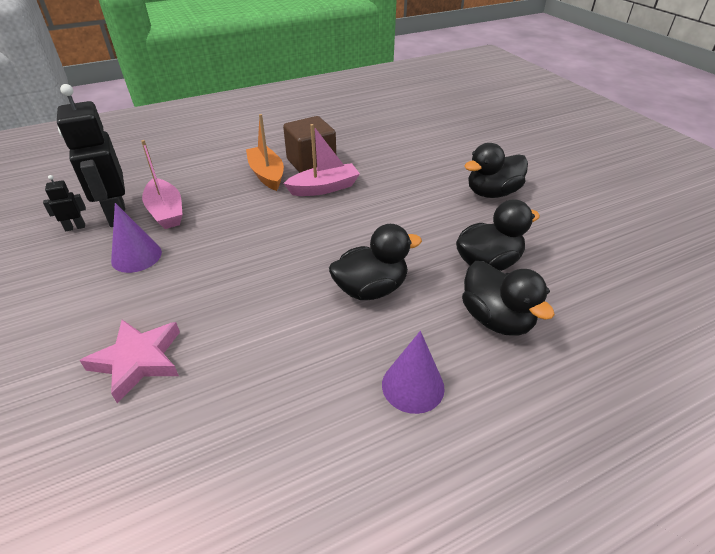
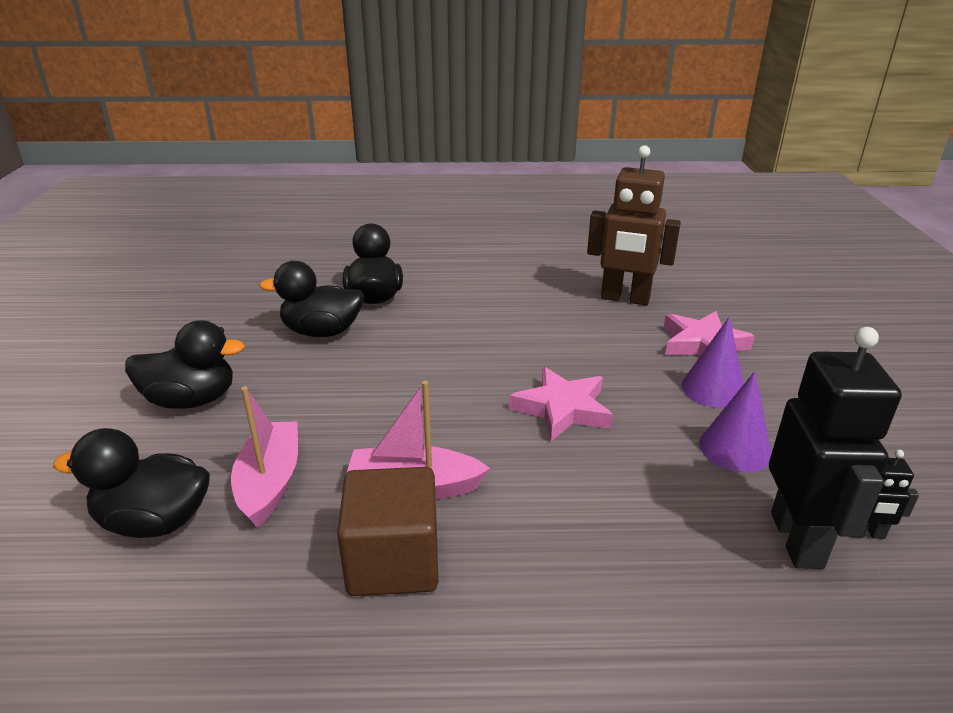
camera: 155 degrees left, 10 degrees down
(166, 212) = (704, 519): pink boat -> pink boat (270, 482)
(226, 419) = (625, 299): none -> brown robot
(260, 251) = (562, 409): none -> pink star
(267, 174) = (498, 557): orange boat -> none
(371, 289) = (460, 341): black duck -> black duck (155, 521)
(413, 386) = (480, 283): purple cone -> purple cone (713, 389)

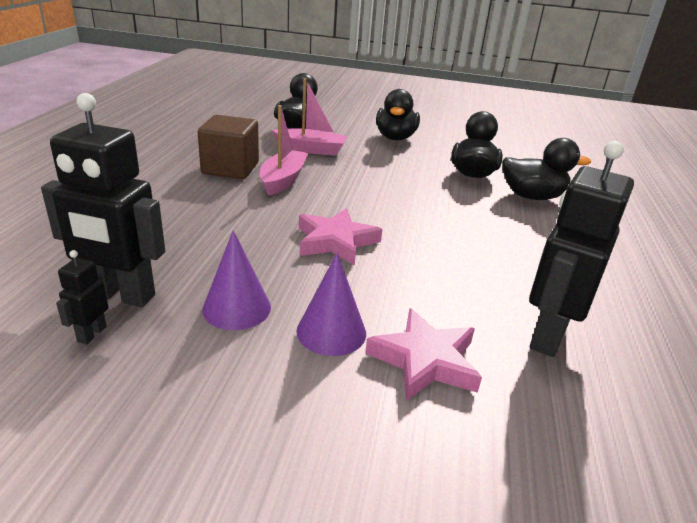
camera: 100 degrees right, 0 degrees up
(625, 299) = (547, 336): brown robot -> black robot

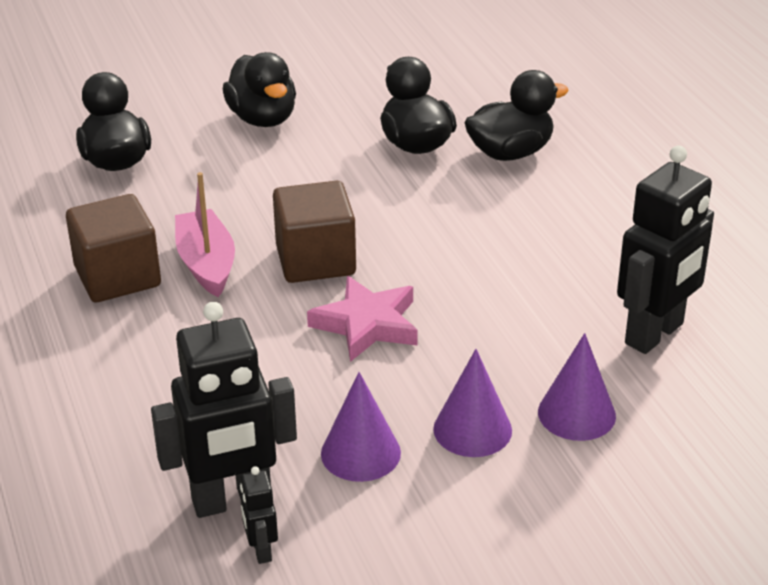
camera: 30 degrees left, 5 degrees up
(311, 149) = (179, 193): pink boat -> none
(346, 200) = (315, 260): none -> brown cube
(425, 360) = (576, 413): pink star -> purple cone
(547, 336) = (655, 334): black robot -> black robot turned 135 degrees counterclockwise

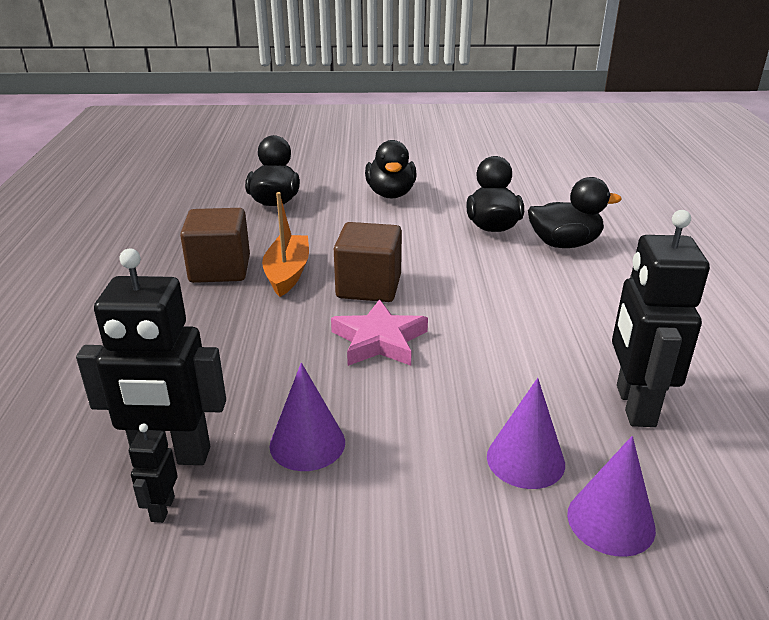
camera: 20 degrees right, 5 degrees down
(206, 264) = (287, 273): pink boat -> orange boat
(472, 429) = (419, 449): purple cone -> purple cone (610, 521)
(655, 334) = (634, 405): black robot -> black robot turned 120 degrees clockwise

